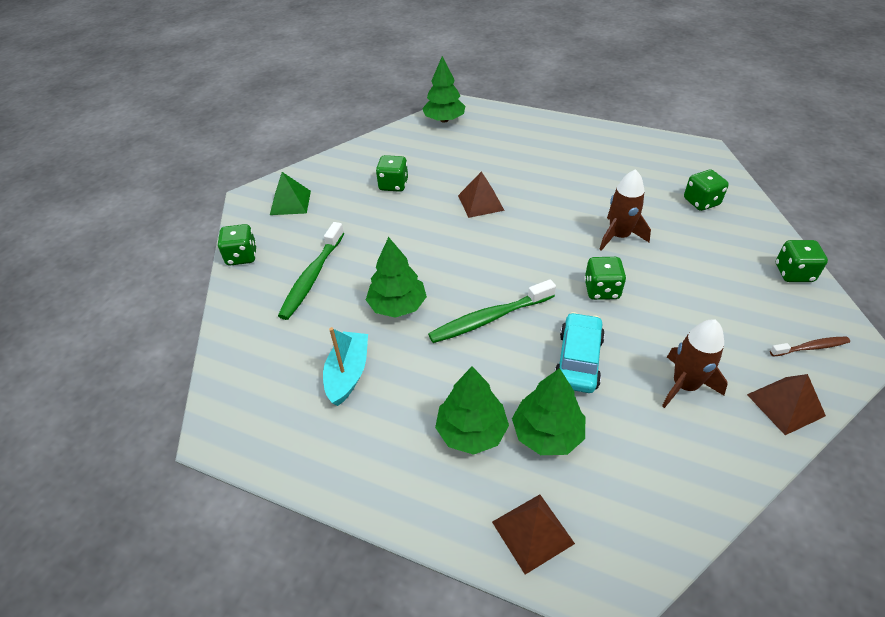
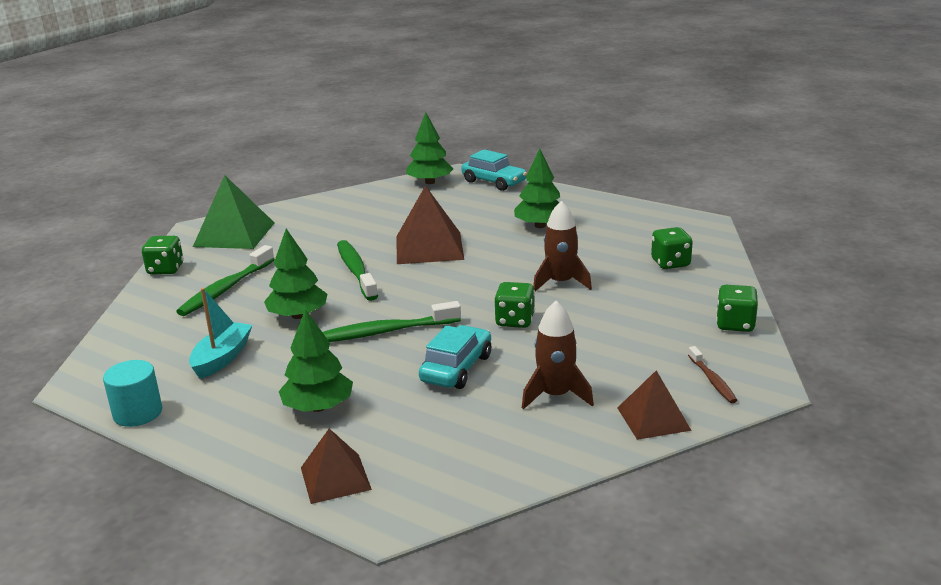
camera: 10 degrees right, 20 degrees down
(290, 202) = (234, 234): green pyramid -> green pyramid, size x1.61
(294, 465) = (138, 413): none -> turquoise cylinder
(393, 185) = (346, 228): green dice -> none
(426, 239) = (356, 271): none -> green toothbrush
(480, 202) = (429, 247): brown pyramid -> brown pyramid, size x1.61
(501, 115) = (494, 182): none -> turquoise car
(547, 433) = (392, 415): green tree -> green tree (540, 226)
(811, 347) = (712, 380): brown toothbrush -> brown toothbrush turned 75 degrees clockwise

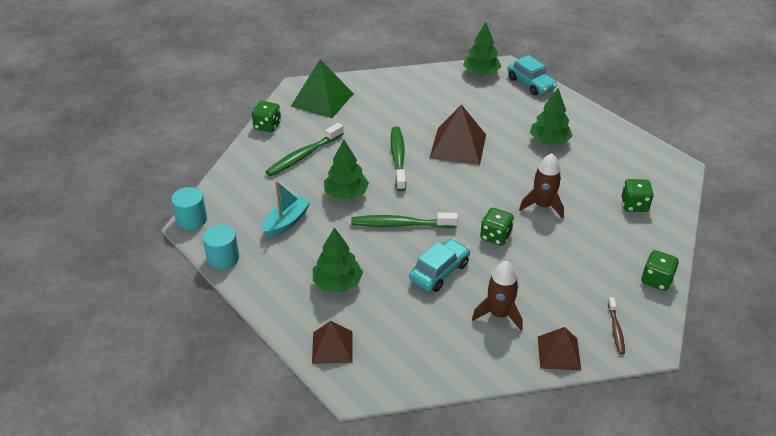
camera: 15 degrees right, 15 degrees up
(78, 381) = (191, 220): none -> turquoise cylinder

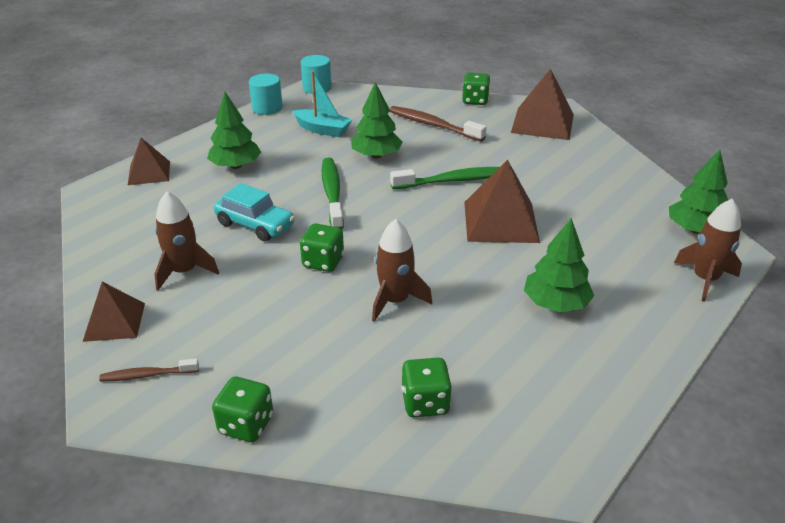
camera: 80 degrees right, 5 degrees down
(303, 155) = (433, 125): green toothbrush -> brown toothbrush
(322, 100) = (542, 123): green pyramid -> brown pyramid
(530, 83) = (705, 279): turquoise car -> brown rocket

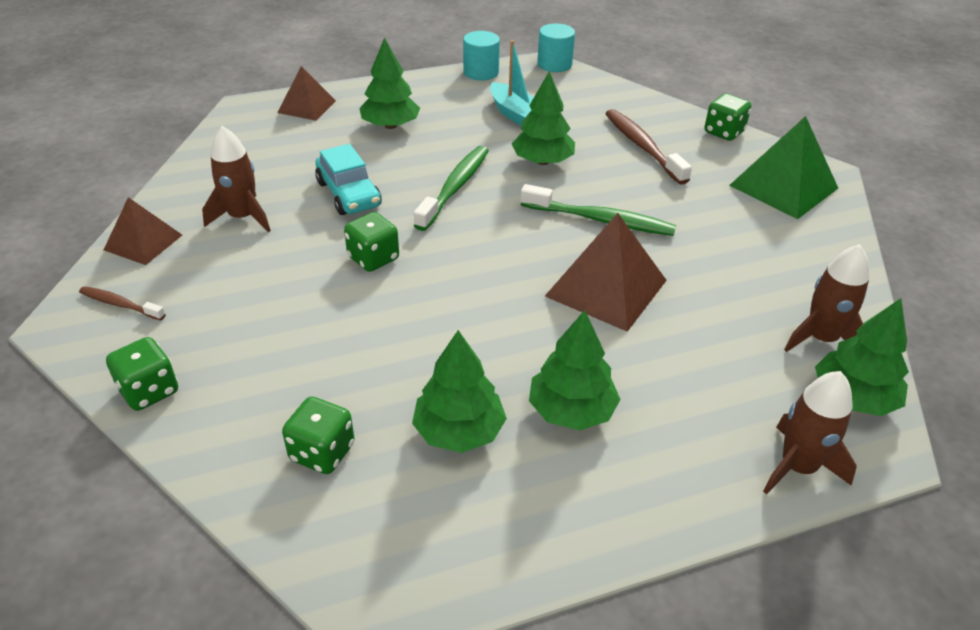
camera: 30 degrees right, 5 degrees up
(395, 301) = (402, 330): brown rocket -> brown rocket (821, 339)
(501, 347) = (459, 431): none -> green tree
(542, 123) = (783, 186): brown pyramid -> green pyramid

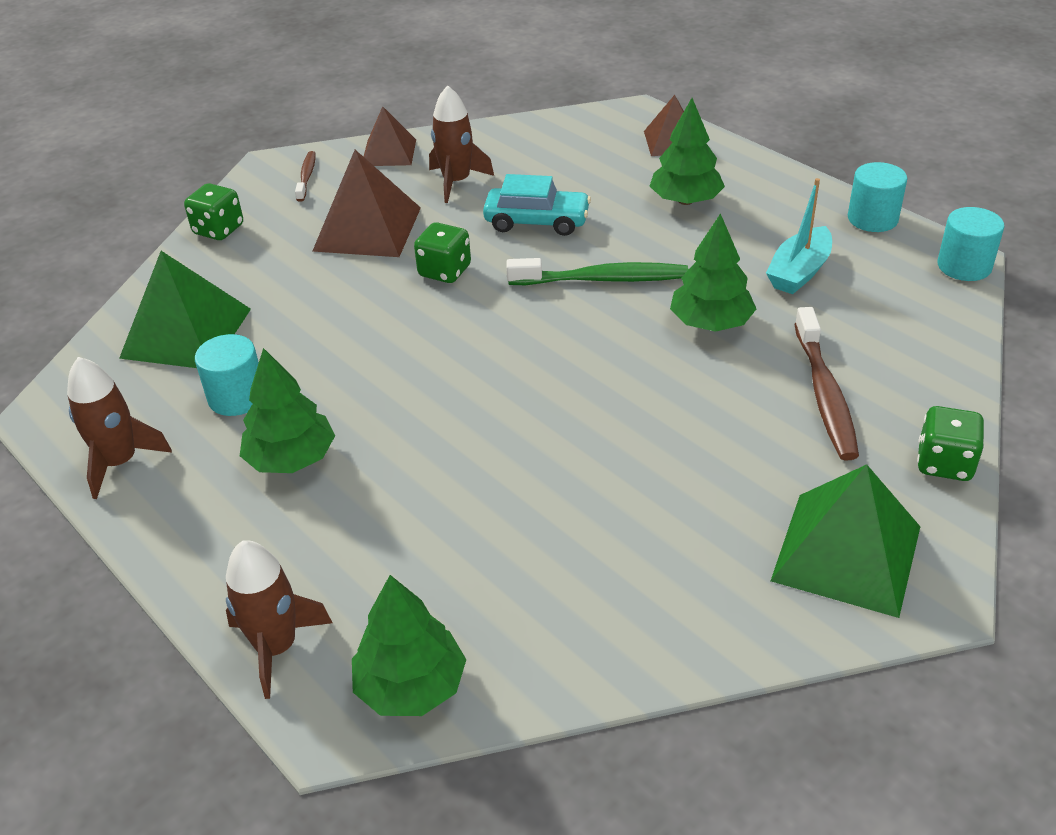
camera: 70 degrees right, 0 degrees up
(322, 452) = (186, 333): green dice -> green pyramid
(349, 194) = (537, 221): turquoise car -> turquoise car turned 120 degrees counterclockwise
(459, 431) = (237, 397): green tree -> turquoise cylinder
(600, 220) = (623, 399): green toothbrush -> none
(606, 288) = (496, 435): brown pyramid -> brown pyramid (367, 229)
(642, 146) = (824, 394): brown toothbrush -> brown toothbrush turned 135 degrees clockwise
(821, 339) = (508, 641): brown rocket -> brown rocket (120, 462)

